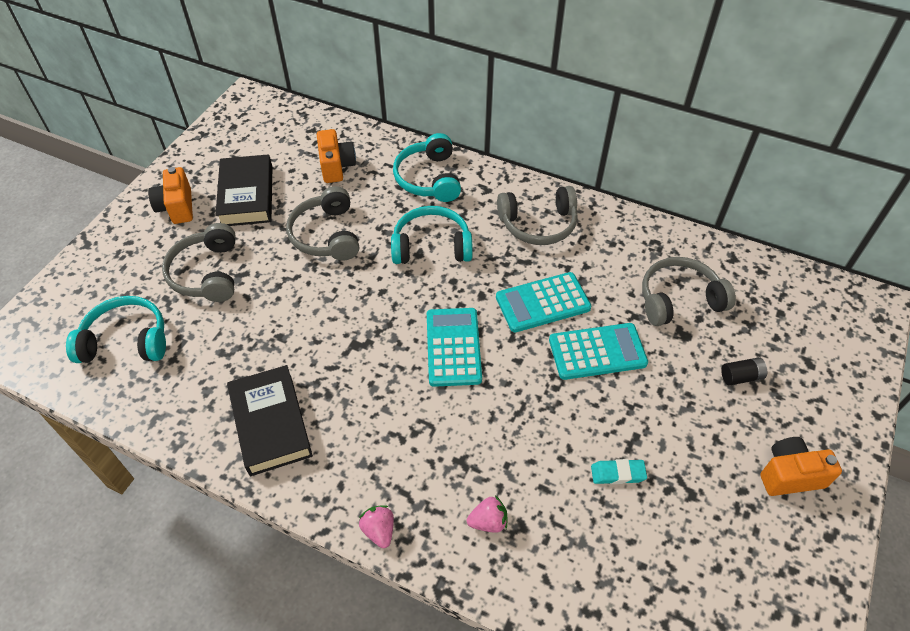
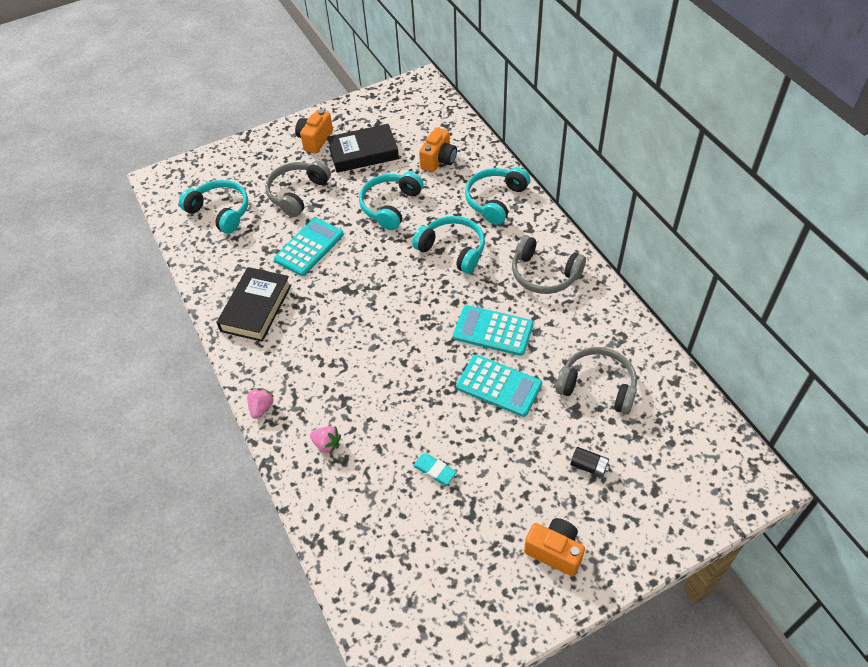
camera: 40 degrees right, 0 degrees up
(247, 196) = (363, 153): black book -> black book turned 45 degrees clockwise
(326, 235) = (390, 206): grey headphones -> turquoise headphones
(453, 347) = (404, 325): turquoise calculator -> turquoise calculator (309, 247)

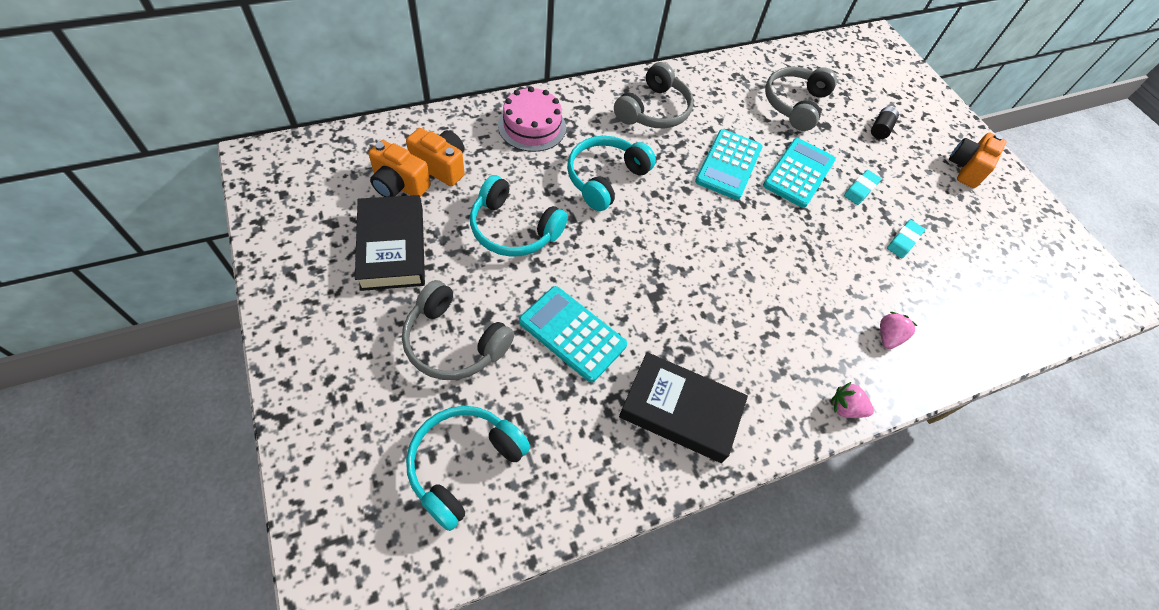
camera: 95 degrees left, 5 degrees up
(315, 140) = (334, 308): orange camera -> orange camera (399, 185)
(492, 438) = (860, 189): none -> turquoise eraser
(495, 200) = (532, 126): turquoise headphones -> pink cake

